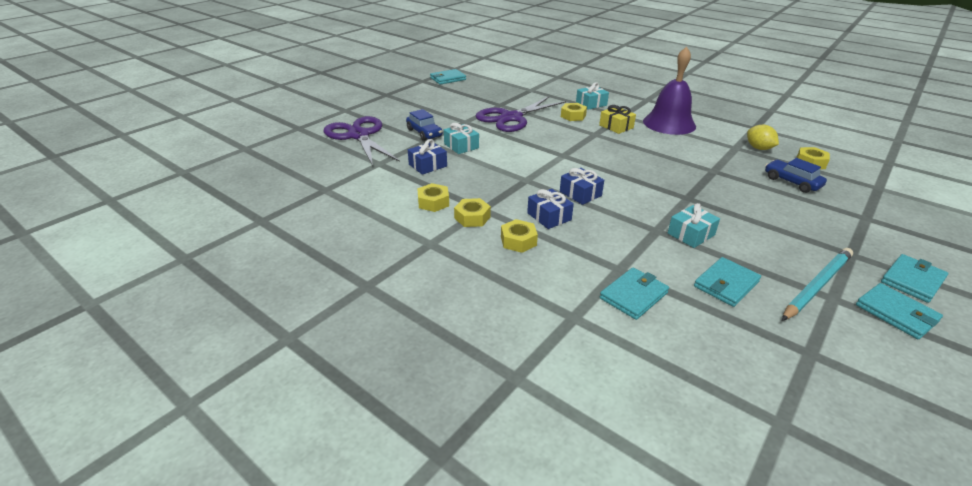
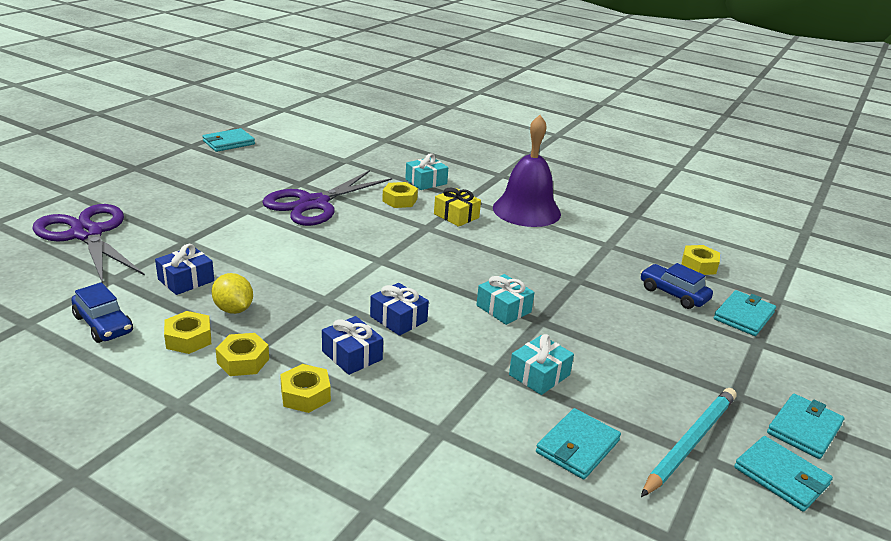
camera: 10 degrees left, 5 degrees down
(424, 133) = (186, 229): blue car -> blue car (103, 324)
(461, 146) = (238, 248): turquoise gift -> turquoise gift (503, 309)
(633, 295) = (455, 470): turquoise wallet -> turquoise wallet (743, 316)
(758, 148) = (637, 245): yellow lemon -> yellow lemon (233, 309)

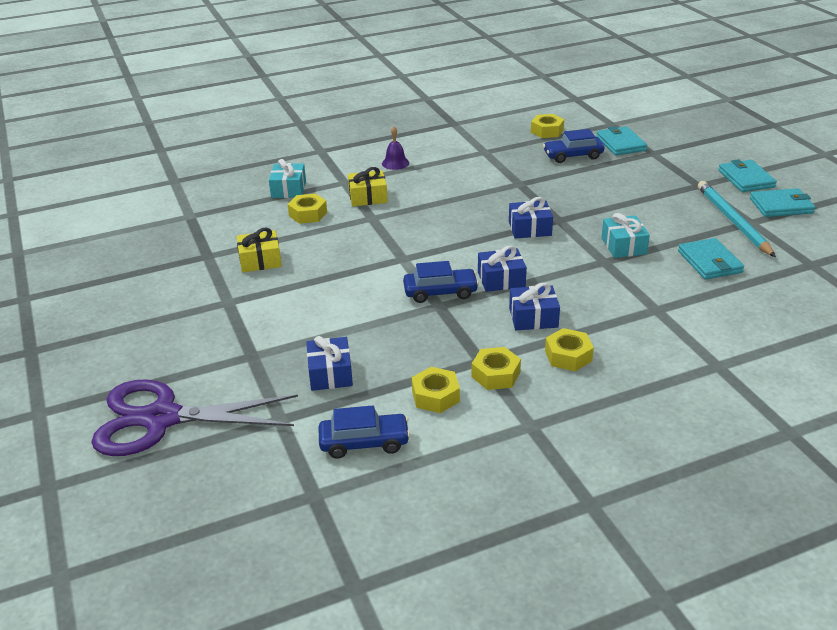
camera: 50 degrees left, 5 degrees up
(228, 143) = (51, 272): turquoise wallet -> none
(233, 309) = (409, 359): yellow lemon -> none
(313, 204) = (260, 260): purple scissors -> yellow gift
(346, 294) = (440, 292): none -> blue car
(503, 309) = (530, 228): turquoise gift -> blue gift
(526, 210) = (395, 163): purple bell -> purple bell, size x0.41

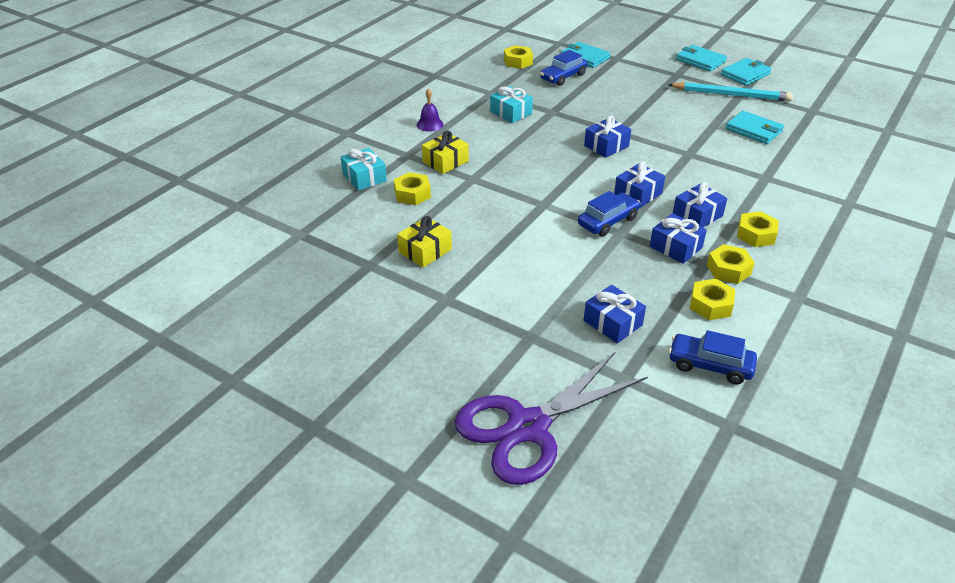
camera: 35 degrees left, 5 degrees up
(364, 443) = (710, 365): blue car -> blue car turned 120 degrees counterclockwise
(472, 336) = (675, 247): none -> blue gift
(623, 246) = (686, 137): turquoise gift -> turquoise gift (511, 112)
(733, 221) = (731, 95): turquoise pencil -> turquoise pencil turned 150 degrees clockwise

